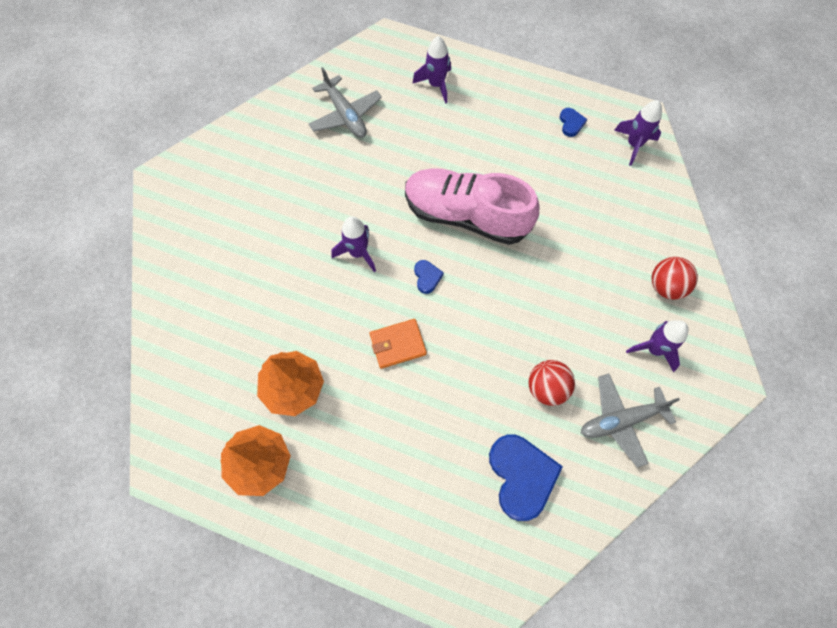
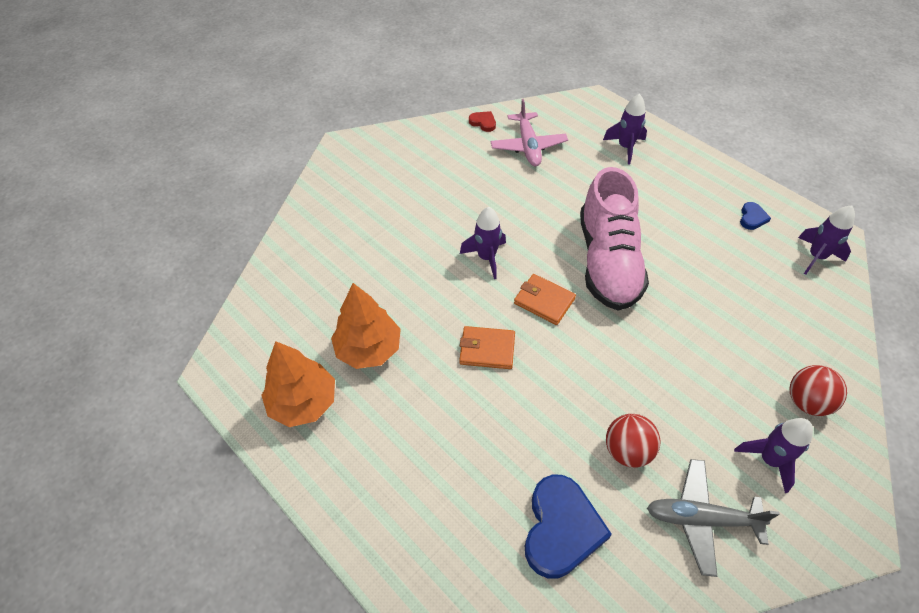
camera: 25 degrees right, 15 degrees down
(290, 102) = (483, 122): none -> red heart
(345, 115) = (528, 146): grey plane -> pink plane
(427, 277) = (544, 301): blue heart -> orange wallet
(466, 215) = (608, 261): pink shoe -> pink shoe turned 135 degrees counterclockwise

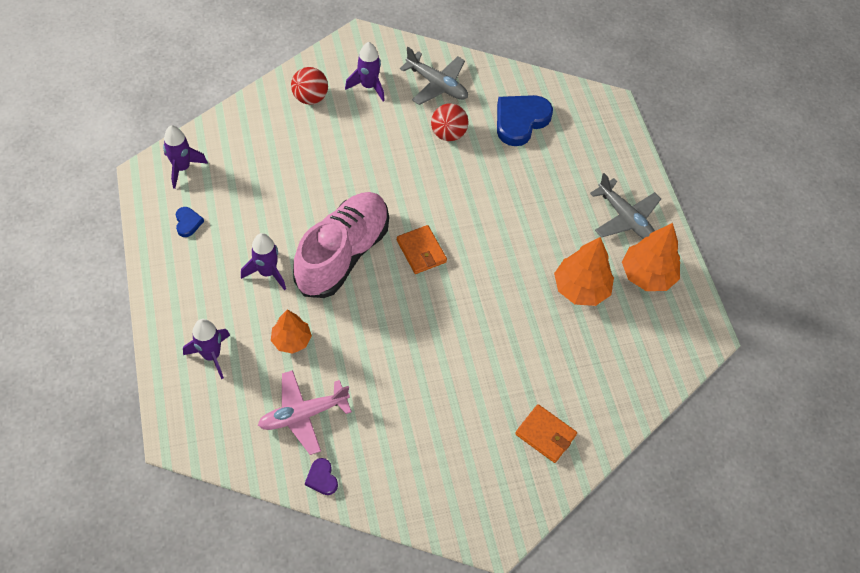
camera: 155 degrees left, 5 degrees up
(357, 460) = (625, 218): none -> grey plane
(483, 122) = (322, 478): red heart -> purple heart
(486, 258) = (438, 313): purple rocket -> purple rocket (267, 272)
(487, 349) = (492, 240): orange wallet -> orange wallet (545, 434)
(528, 146) = (303, 415): pink plane -> pink plane turned 135 degrees counterclockwise
(582, 182) = (291, 340): none -> orange tree
(752, 218) = (188, 223): blue heart -> blue heart turned 120 degrees clockwise

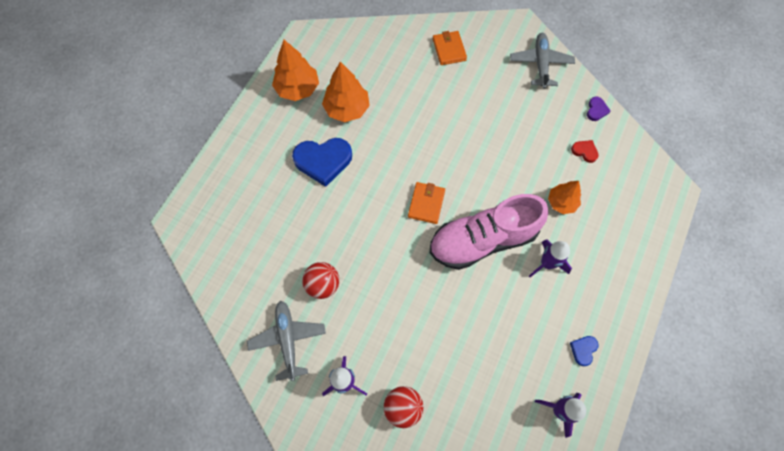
camera: 135 degrees left, 10 degrees up
(211, 355) = (622, 228): purple rocket -> none
(303, 415) = (584, 151): pink plane -> red heart
(520, 121) = (258, 255): blue heart -> blue heart (323, 161)
(625, 218) = (269, 131): grey plane -> grey plane (540, 63)

